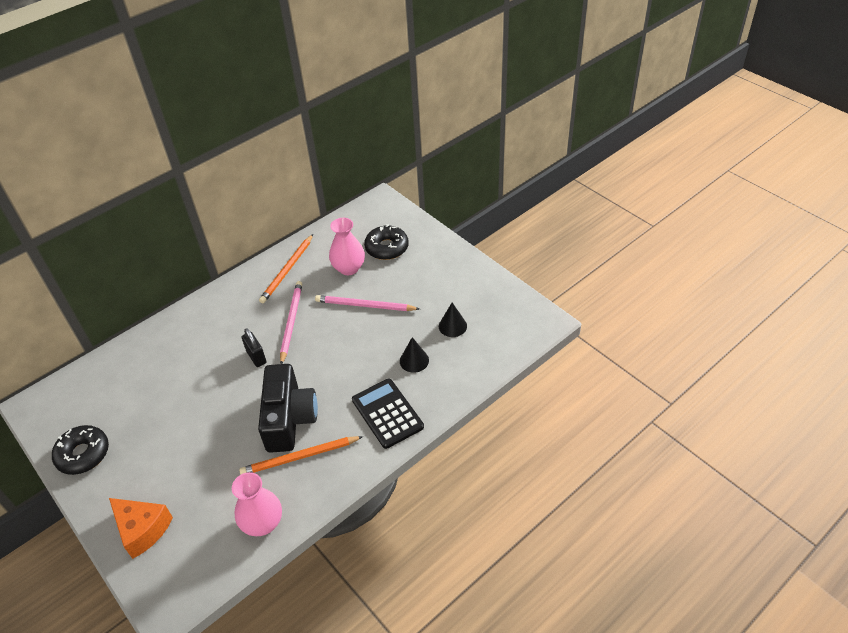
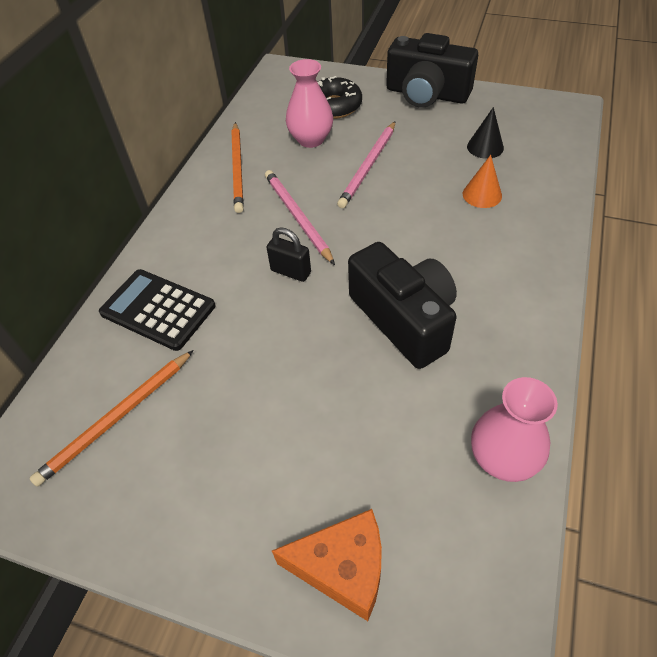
camera: 30 degrees left, 5 degrees up
(83, 454) = (146, 514): black donut -> none
(300, 457) = (464, 355): orange pencil -> orange pencil (117, 418)
(365, 305) = (368, 166): pink pencil -> pink pencil turned 45 degrees counterclockwise
(387, 413) = (513, 258): black calculator -> black calculator (158, 309)
(414, 360) = (482, 194): black cone -> orange cone
(456, 265) = (426, 94): none -> black camera

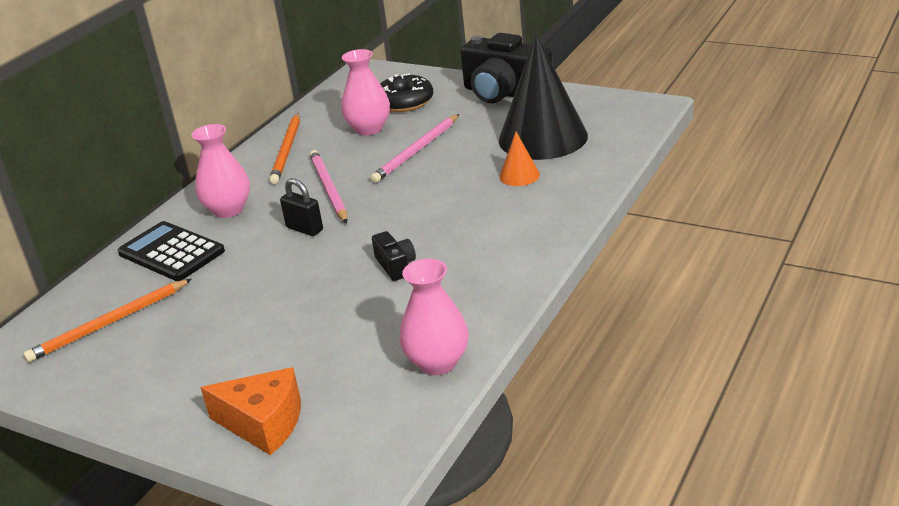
camera: 10 degrees right, 20 degrees down
(201, 248) = (228, 210): none -> pink vase
(404, 319) = (395, 266): black camera -> black camera, size x0.46
(485, 147) = (543, 137): black cone -> black cone, size x2.33

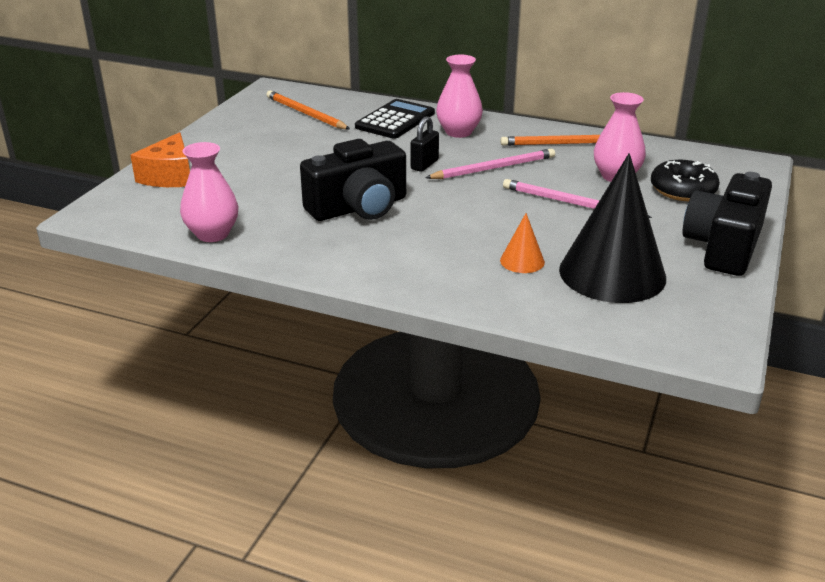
camera: 80 degrees right, 0 degrees up
(395, 266) = (358, 207): black camera -> black camera, size x2.20

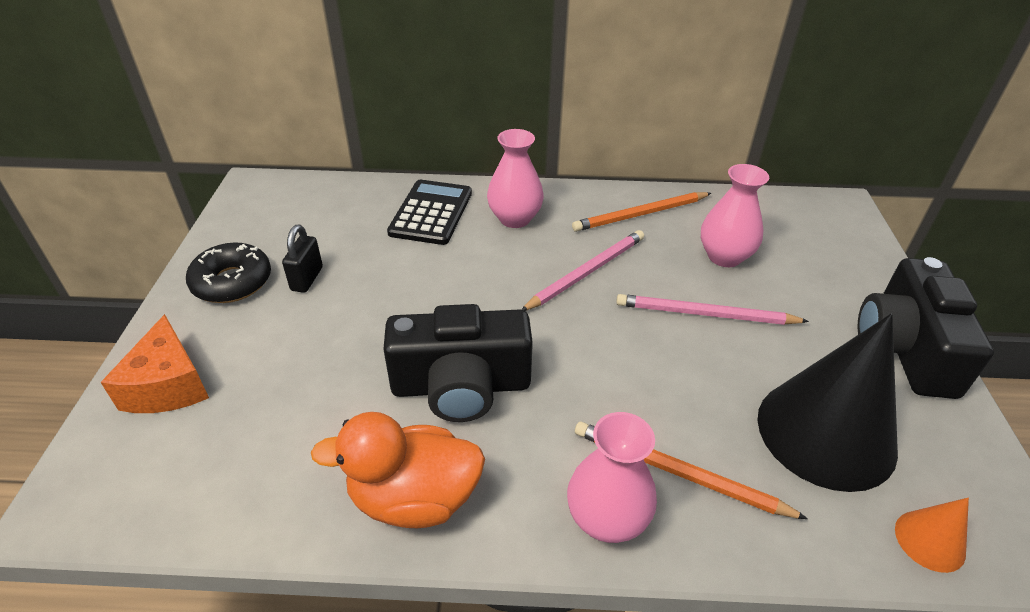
camera: 20 degrees left, 10 degrees up
(212, 234) = (278, 500): pink vase -> pink vase (606, 519)
(296, 248) = (414, 498): none -> orange duck
(305, 113) = (315, 222): orange pencil -> orange pencil (678, 472)
(358, 207) = (461, 386): black camera -> black camera turned 45 degrees clockwise
(424, 165) = (504, 284): black padlock -> black padlock (307, 279)
(522, 261) = (714, 439): orange cone -> orange cone (929, 540)
(683, 190) = (803, 263): black donut -> black donut (232, 282)

